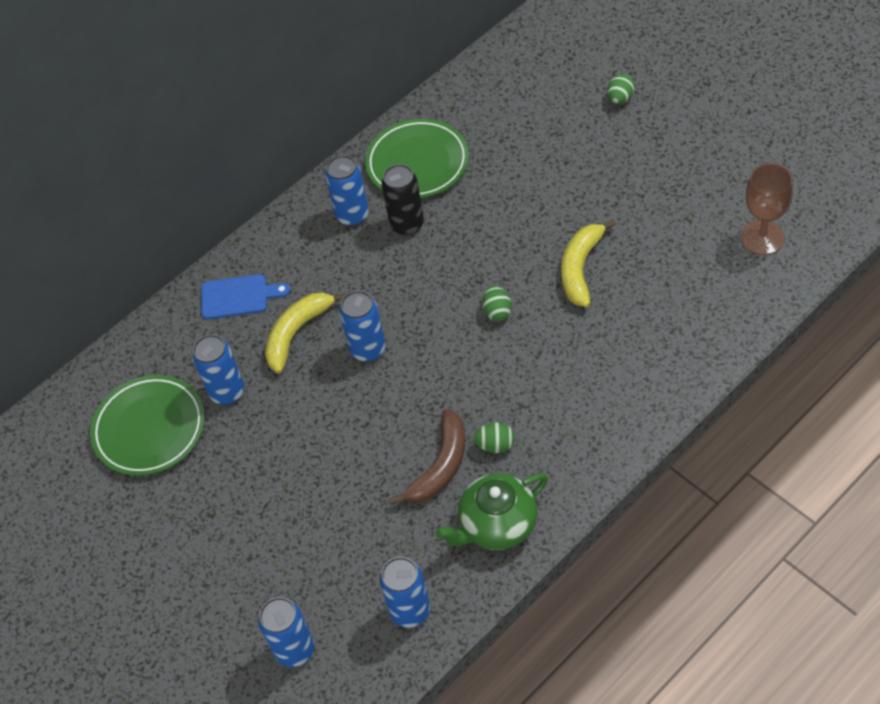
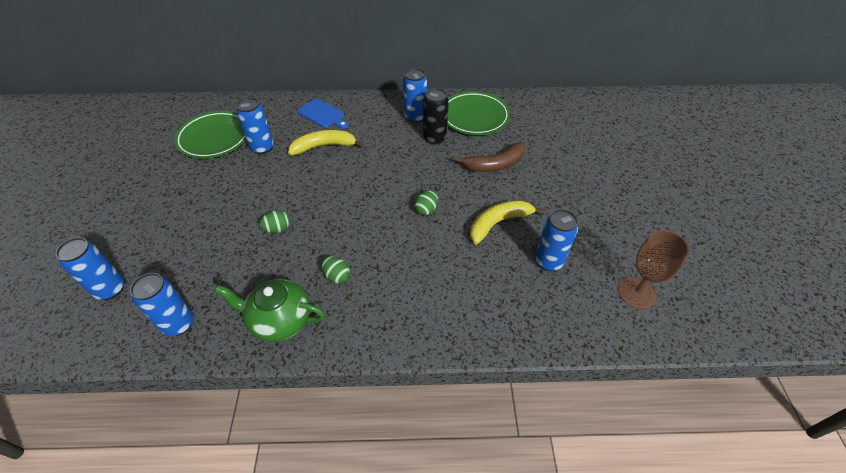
camera: 35 degrees right, 5 degrees down
(368, 349) = (343, 178): blue can -> blue can (548, 261)
(440, 466) = (297, 261): brown banana -> brown banana (495, 164)
(620, 99) = (622, 158): green egg -> green egg (277, 229)

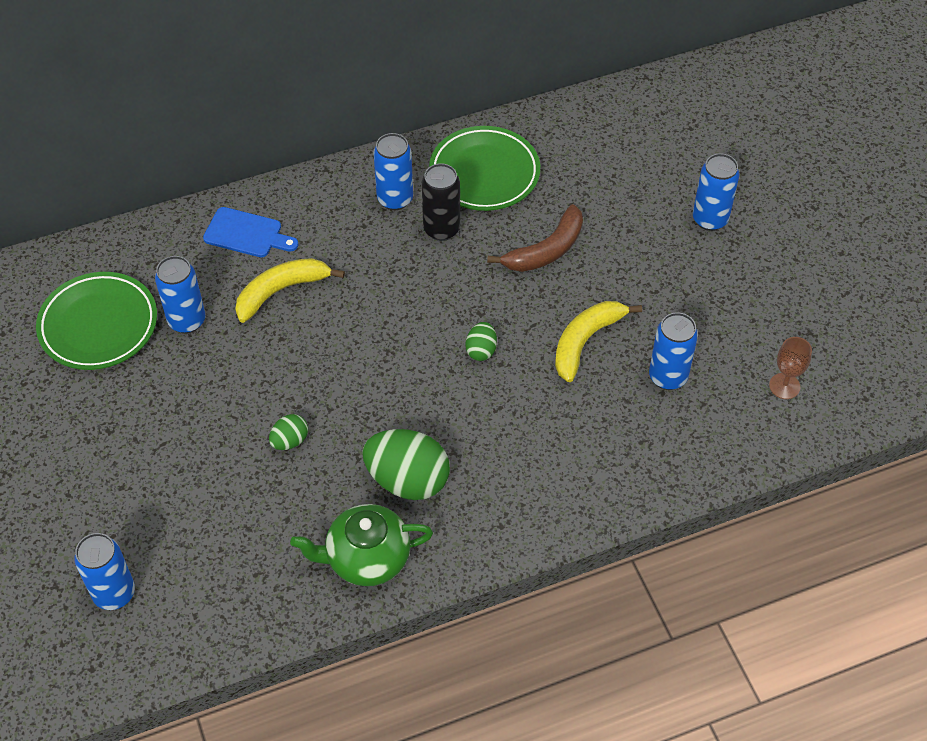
camera: 20 degrees left, 5 degrees up
(178, 324) = (239, 605): blue can -> blue can (710, 219)
(336, 276) = (407, 480): green egg -> green egg, size x2.03
(637, 293) = (784, 386): brown goblet -> brown goblet, size x0.65

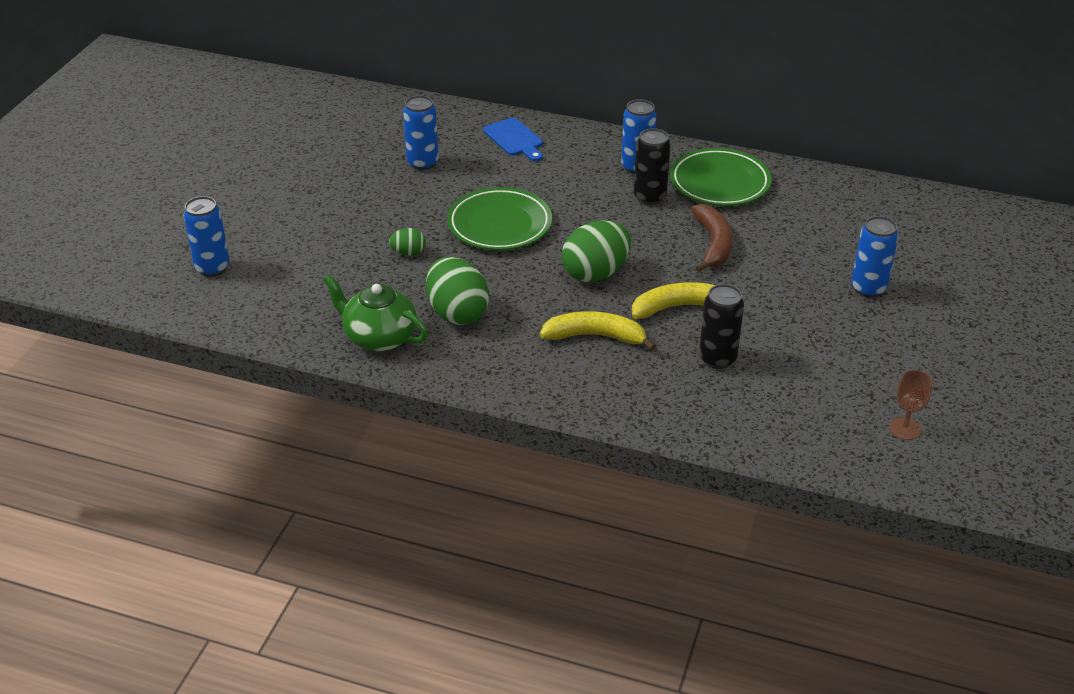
camera: 40 degrees right, 15 degrees down
(98, 325) = (368, 139): green plate -> green plate (499, 225)
(281, 291) = (499, 177): yellow banana -> yellow banana (595, 336)
(481, 350) = (595, 273): green egg -> green egg, size x2.03
(546, 250) = (713, 244): brown banana -> brown banana turned 90 degrees counterclockwise
(668, 377) = (717, 359): blue can -> black can
(784, 386) = (807, 414): brown goblet -> brown goblet (904, 429)

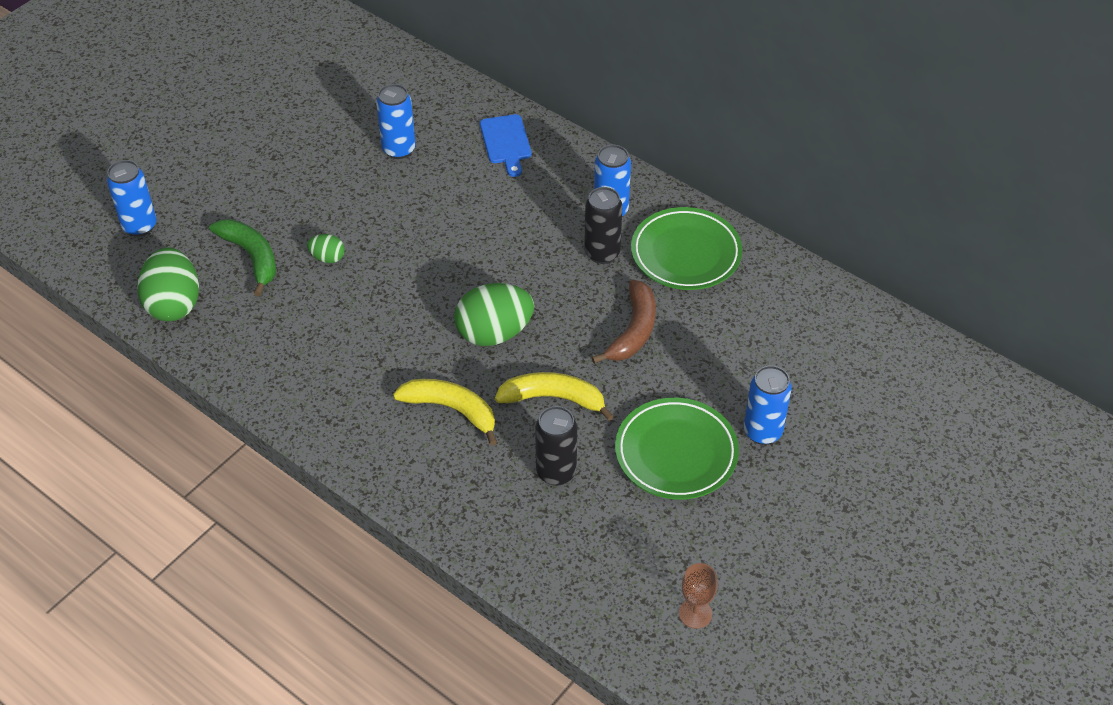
camera: 20 degrees right, 10 degrees up
(336, 267) = (251, 257): none -> green banana
(379, 337) = (249, 351): green teapot -> none
(457, 313) = (335, 343): green egg -> green egg (174, 304)
(499, 225) = (433, 247): green plate -> green plate (676, 453)

